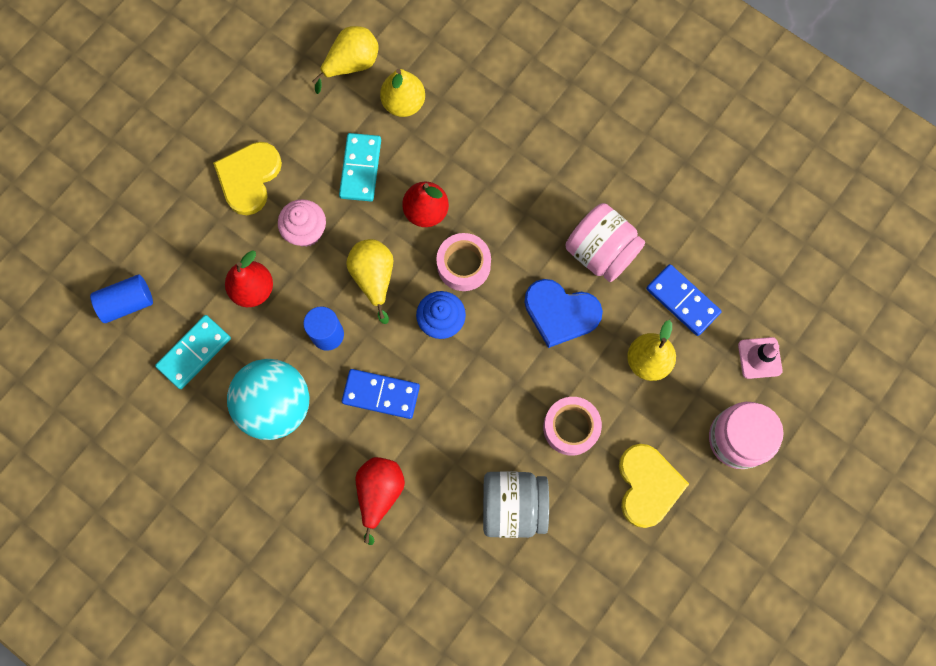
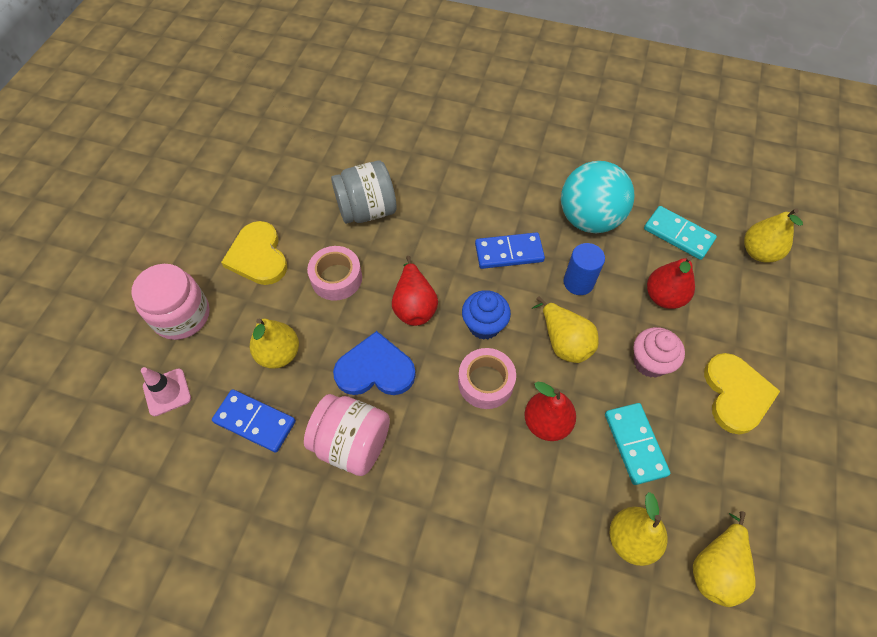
camera: 160 degrees right, 15 degrees down
(127, 303) = (759, 252): blue cylinder -> yellow pear
(194, 352) = (678, 234): turquoise domino -> turquoise domino turned 75 degrees counterclockwise
(379, 493) = (476, 188): red pear -> red pear (414, 305)

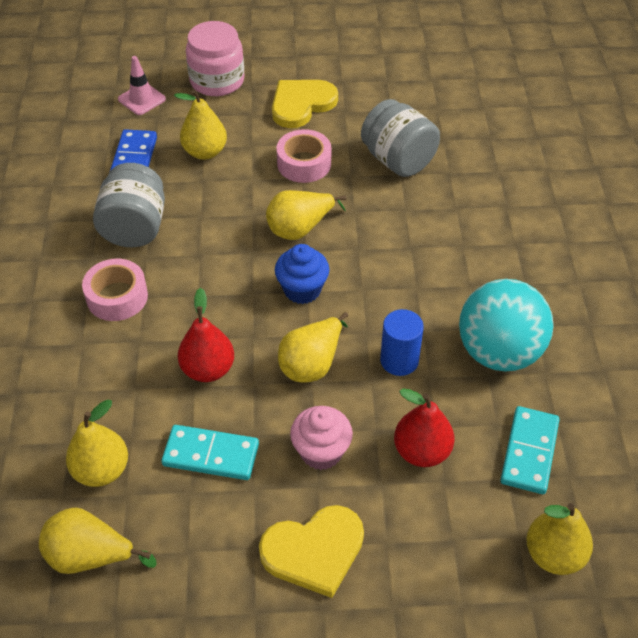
camera: 70 degrees right, 10 degrees down
(352, 443) = (135, 227): pink jar -> grey jar
(375, 369) = (216, 221): blue heart -> none
(414, 305) = (300, 229): red pear -> yellow pear
(485, 382) = (235, 308): pink tape -> pink tape (117, 297)
(509, 253) = (407, 288): blue domino -> none
(635, 444) = (211, 455): turquoise domino -> turquoise domino turned 45 degrees clockwise

